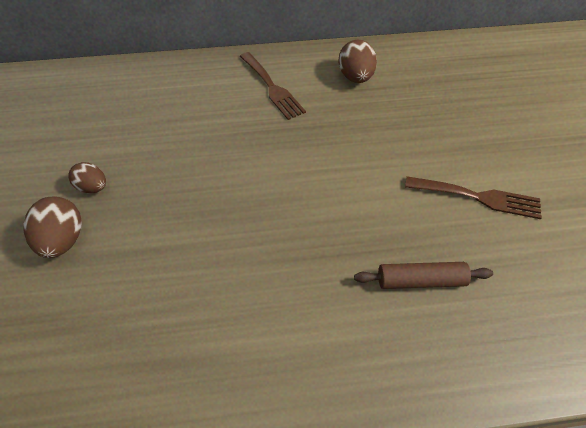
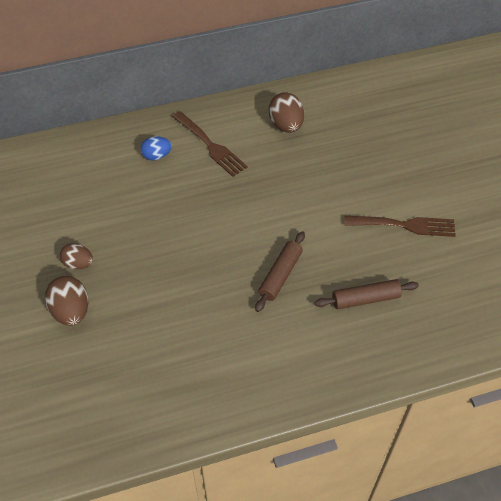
camera: 10 degrees left, 0 degrees up
(213, 90) = (156, 156): none -> blue egg
(318, 234) = (280, 275): none -> brown rolling pin

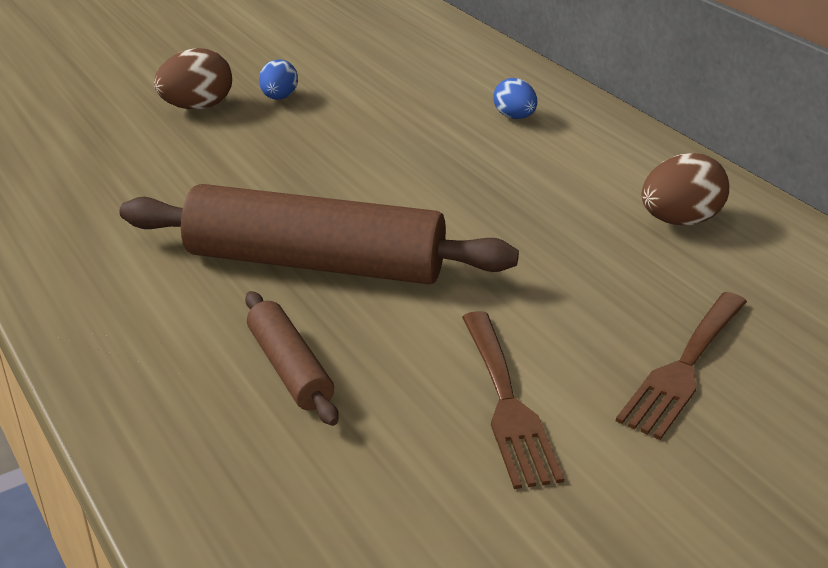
camera: 75 degrees right, 20 degrees down
(78, 264) = (279, 98): brown egg -> blue egg
(211, 146) = (569, 157): brown fork -> brown fork (684, 368)
(280, 275) = (315, 263): brown rolling pin -> brown rolling pin, size x2.05

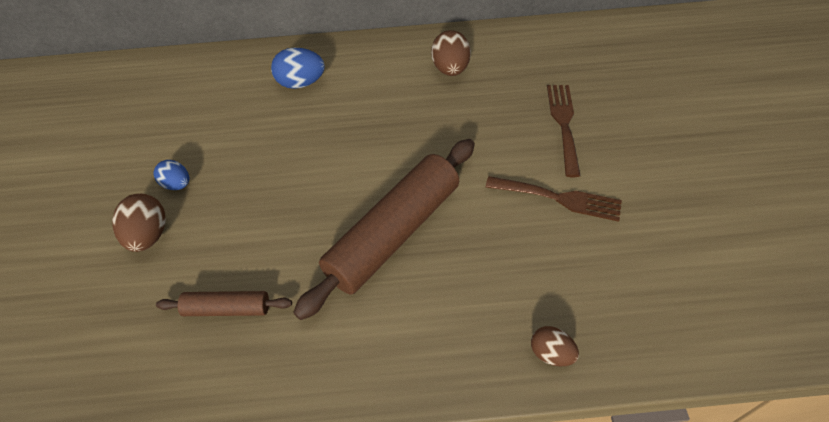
camera: 60 degrees left, 20 degrees up
(190, 469) = (551, 353): none -> brown egg
(290, 369) = (487, 279): brown rolling pin -> brown rolling pin (227, 308)
(514, 117) = (301, 83): blue egg -> blue egg, size x1.53
(684, 368) = (563, 124): brown fork -> brown fork turned 150 degrees counterclockwise

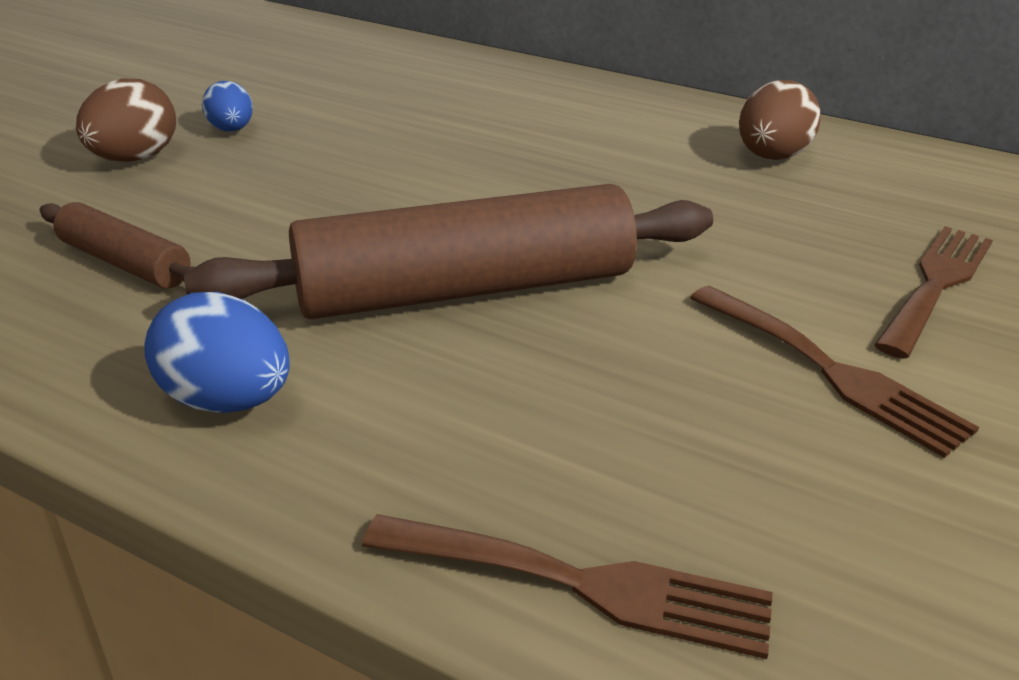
camera: 30 degrees right, 20 degrees down
(301, 83) = (513, 100): blue egg -> blue egg (227, 400)
(551, 353) = (583, 584): brown egg -> brown fork

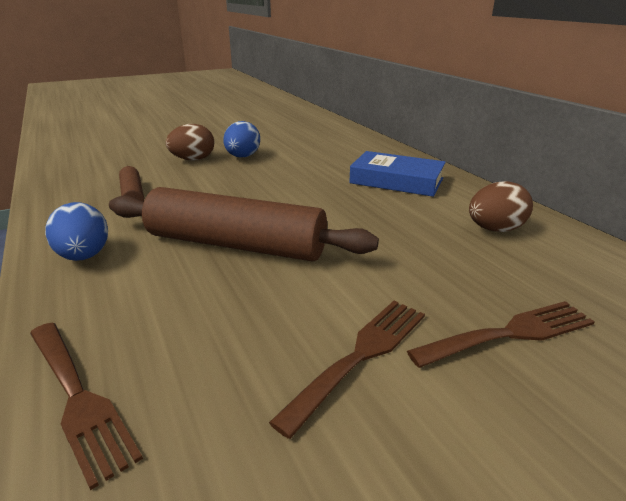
camera: 35 degrees right, 5 degrees down
(231, 130) = (242, 157): blue egg -> blue egg, size x1.53
(557, 114) = (396, 181): none -> blue book
(831, 371) = (361, 355): brown fork -> brown fork turned 135 degrees counterclockwise

